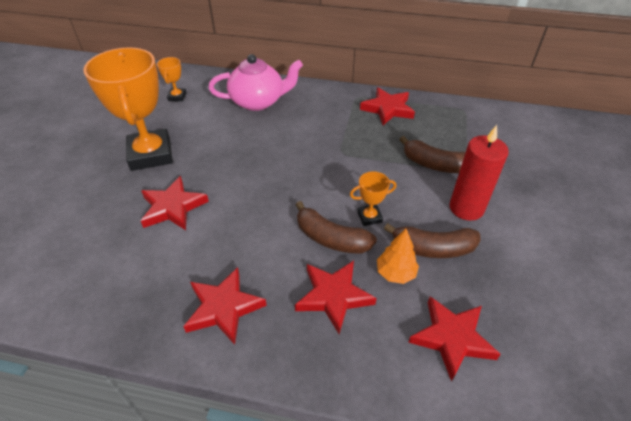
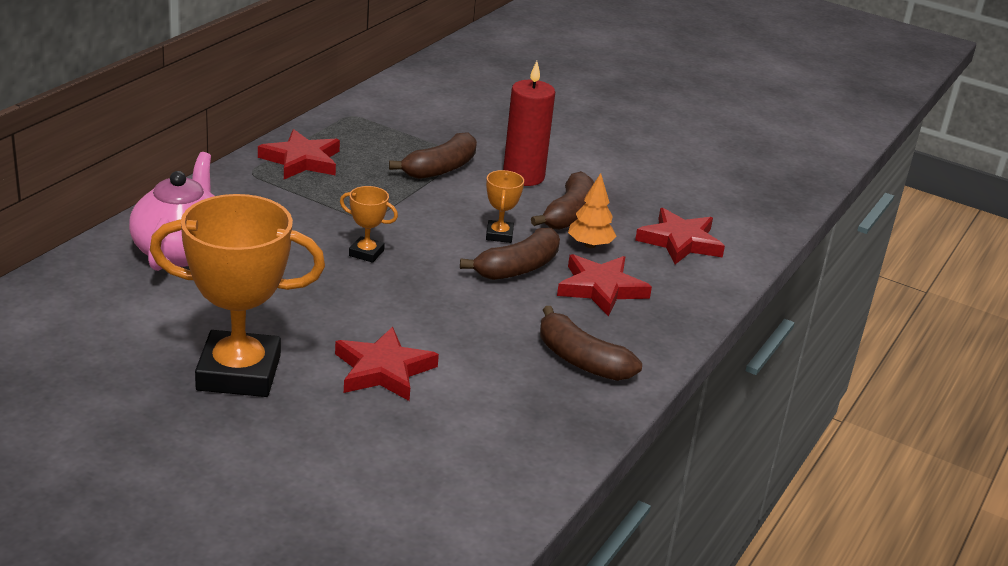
camera: 75 degrees left, 15 degrees down
(177, 97) = (84, 322): orange trophy -> orange trophy (366, 253)
(224, 307) = (581, 360): red star -> brown banana

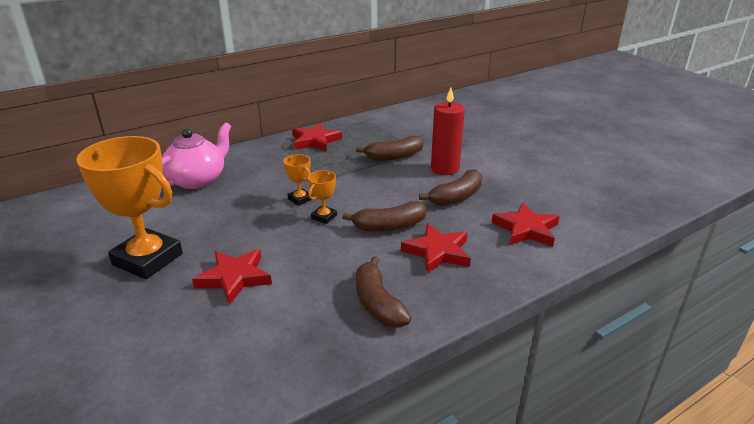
camera: 30 degrees right, 0 degrees up
(499, 235) = (396, 202): orange trophy -> orange trophy (324, 217)
(590, 245) = (454, 220): orange tree -> none

